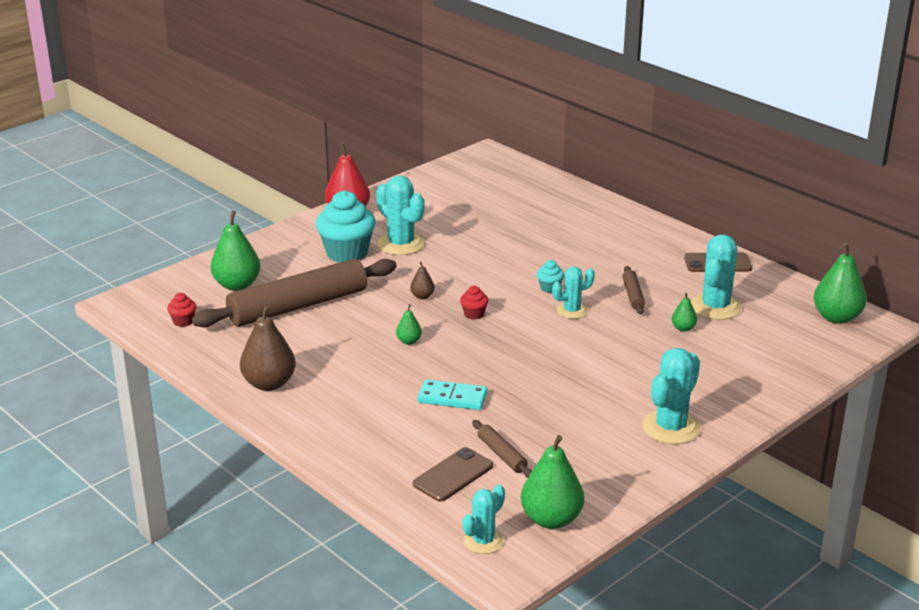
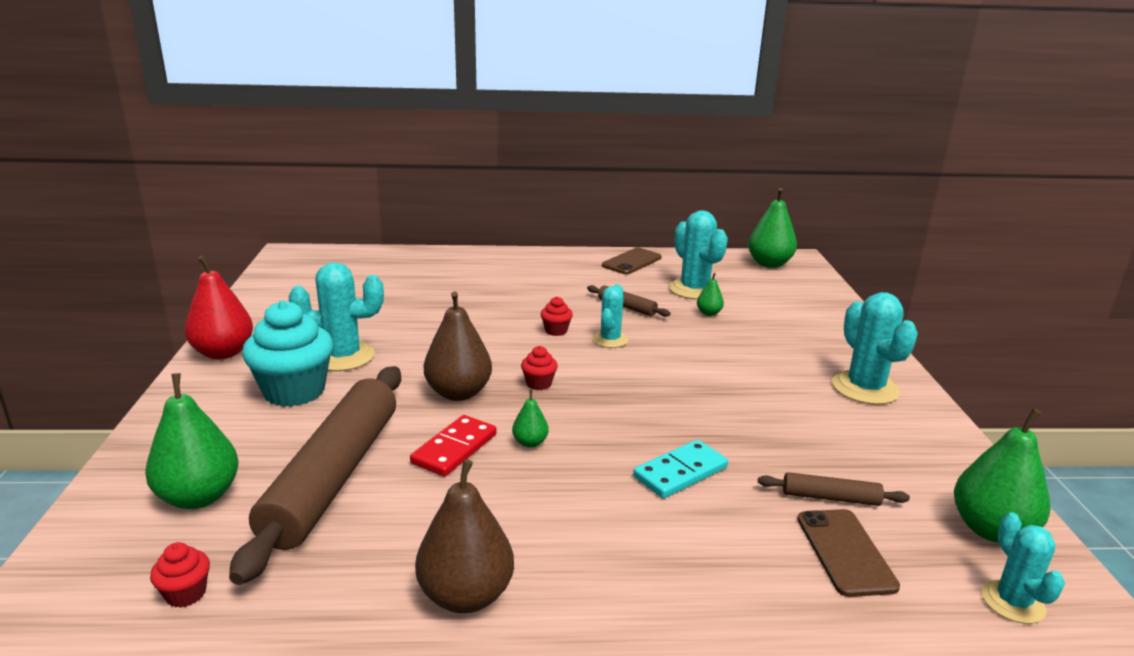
camera: 50 degrees left, 5 degrees down
(369, 324) = (454, 449): none -> red domino
(422, 296) = (458, 393): brown pear -> brown pear, size x2.05
(549, 288) = (556, 331): turquoise cupcake -> red cupcake

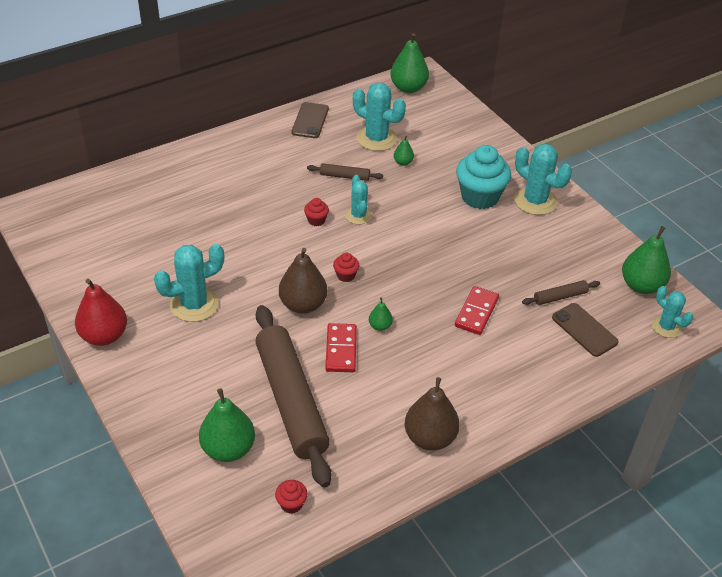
camera: 30 degrees left, 20 degrees up
(294, 391) = (195, 348): turquoise cupcake -> turquoise cupcake (480, 197)
(680, 472) = (476, 312): turquoise domino -> red domino

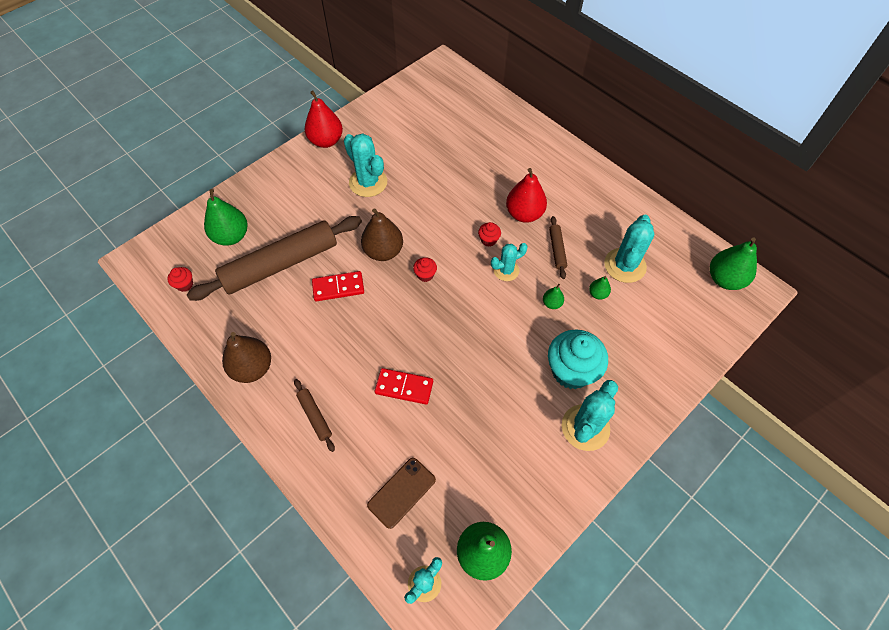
camera: 80 degrees right, 15 degrees up
(292, 189) = (524, 214): none -> red pear
(310, 120) = (627, 207): brown phone -> none
(380, 326) = (370, 311): green pear -> green pear (552, 303)
(560, 297) = (443, 464): brown rolling pin -> brown rolling pin (315, 416)

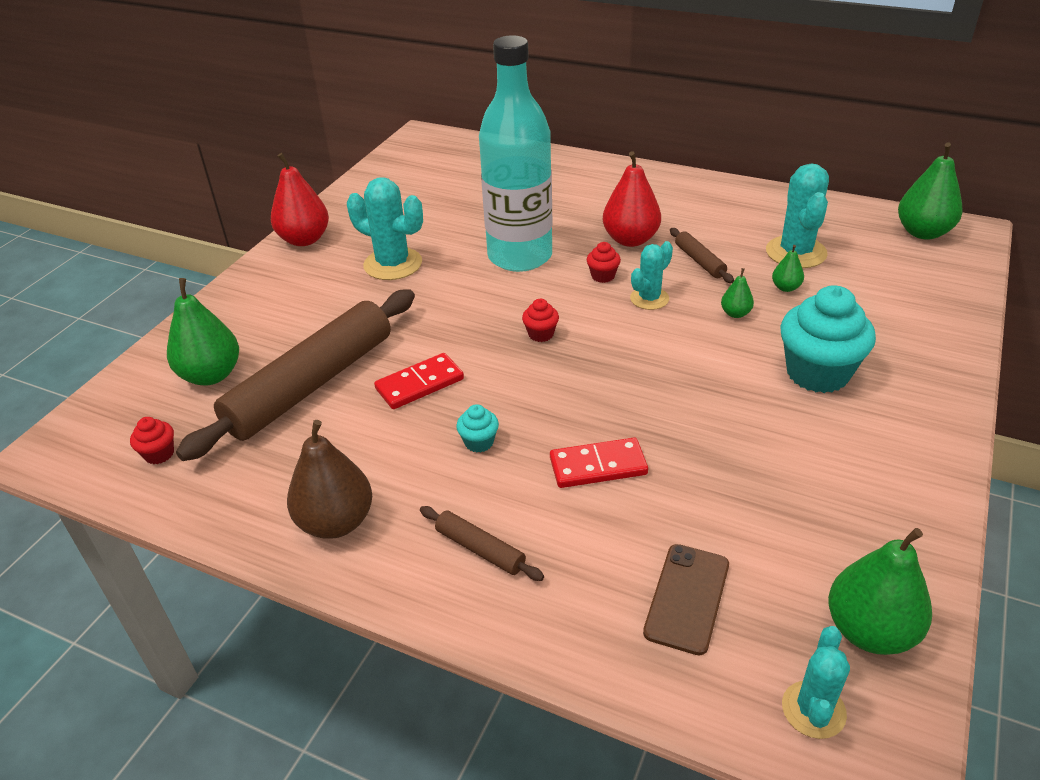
camera: 20 degrees left, 20 degrees down
(349, 344) = (479, 442): none -> turquoise cupcake
(383, 251) = (462, 327): brown pear -> none
(447, 204) = (520, 256): none -> turquoise bottle
(585, 427) = (886, 426): turquoise cactus -> none

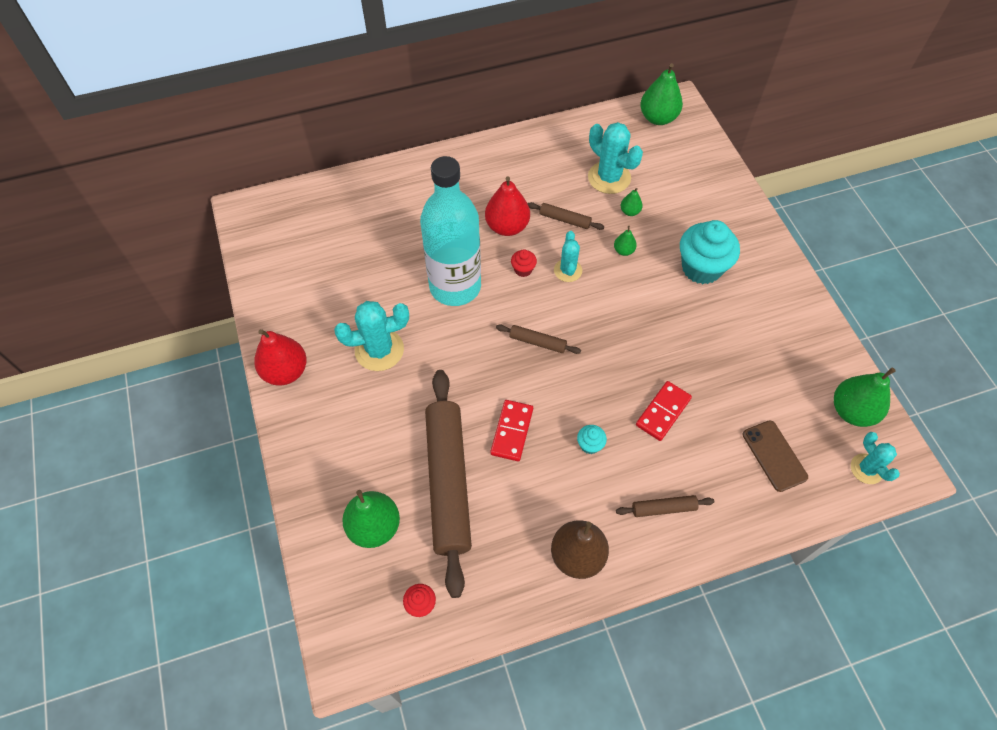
camera: 45 degrees left, 20 degrees up
(541, 334) = (537, 342): red cupcake -> brown rolling pin

